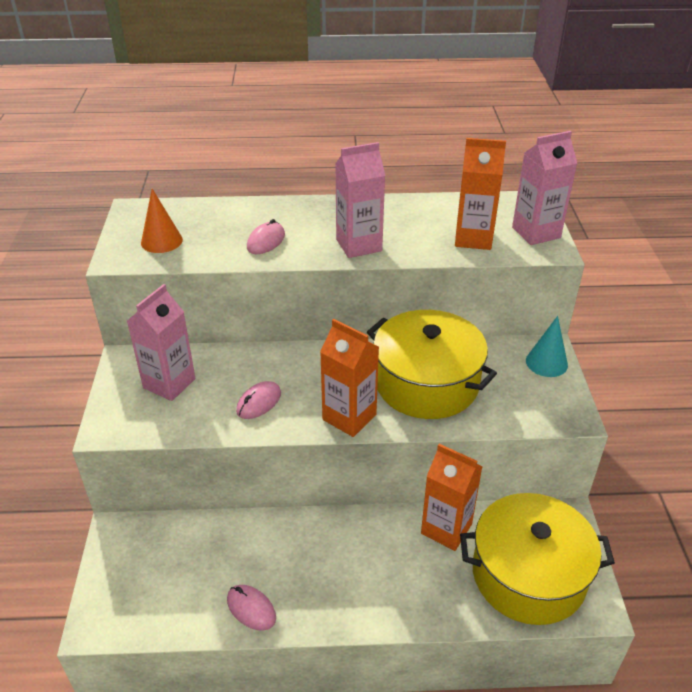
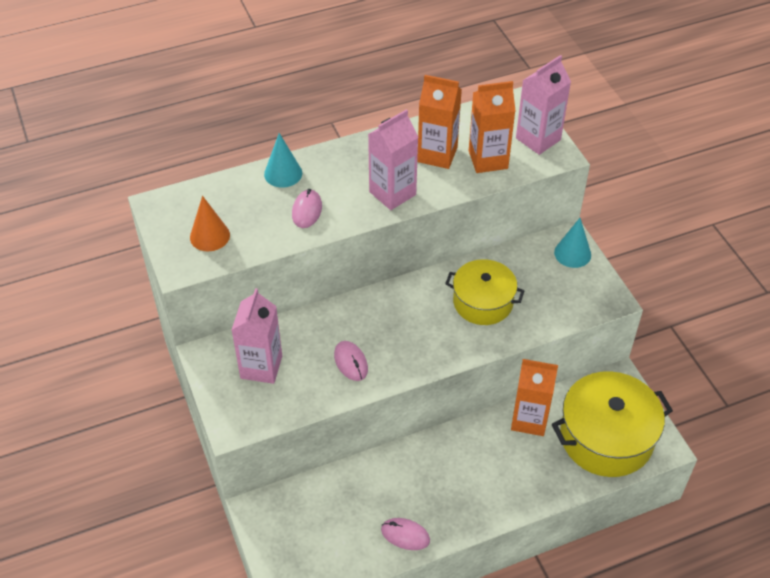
camera: 20 degrees left, 10 degrees up
(259, 402) = (351, 362): pink mouse -> pink mouse turned 45 degrees counterclockwise
(263, 209) = (283, 173): none -> turquoise cone
(349, 417) = (434, 353): orange carton -> orange carton (437, 154)
(426, 383) = (483, 302): yellow pot -> yellow pot, size x0.65

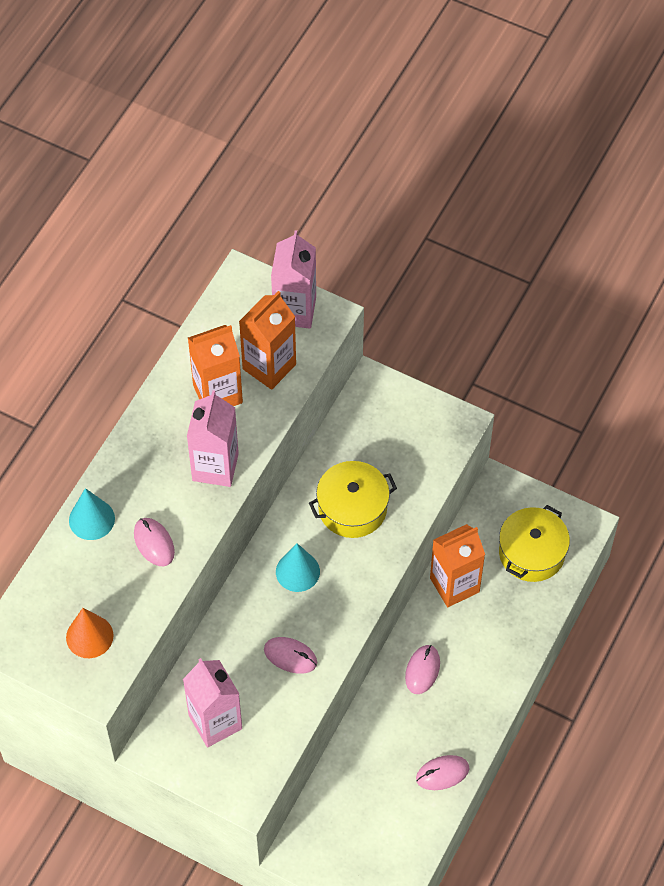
camera: 40 degrees left, 10 degrees up
(455, 457) = (422, 670): none -> pink mouse
(572, 253) = (388, 398): turquoise cone -> turquoise cone (297, 571)
(606, 437) = (531, 553): yellow pot -> yellow pot, size x0.65

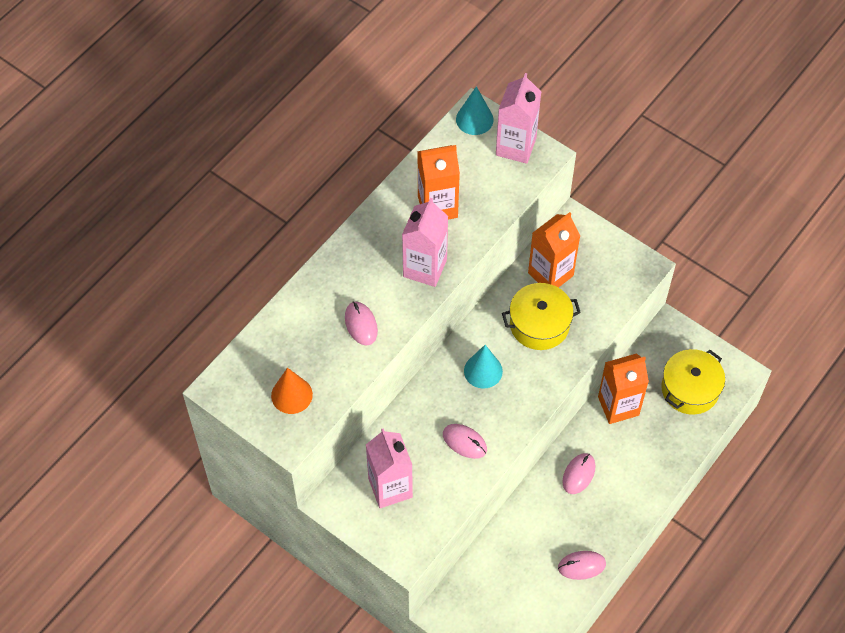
camera: 10 degrees right, 0 degrees up
(91, 519) = (311, 296): turquoise cone -> turquoise cone (474, 119)
(269, 366) = (486, 190): orange carton -> orange carton (550, 274)

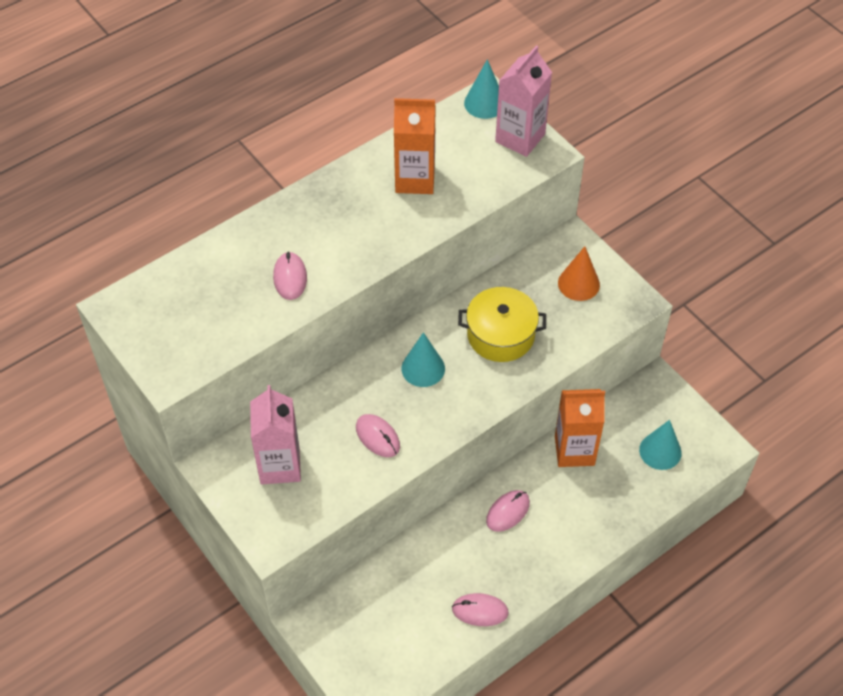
camera: 15 degrees right, 5 degrees down
(291, 395) = (189, 332): orange cone -> orange cone (578, 283)
(425, 268) = (379, 236): pink carton -> none
(550, 274) = (529, 287): orange carton -> none
(690, 389) = (660, 451): yellow pot -> turquoise cone

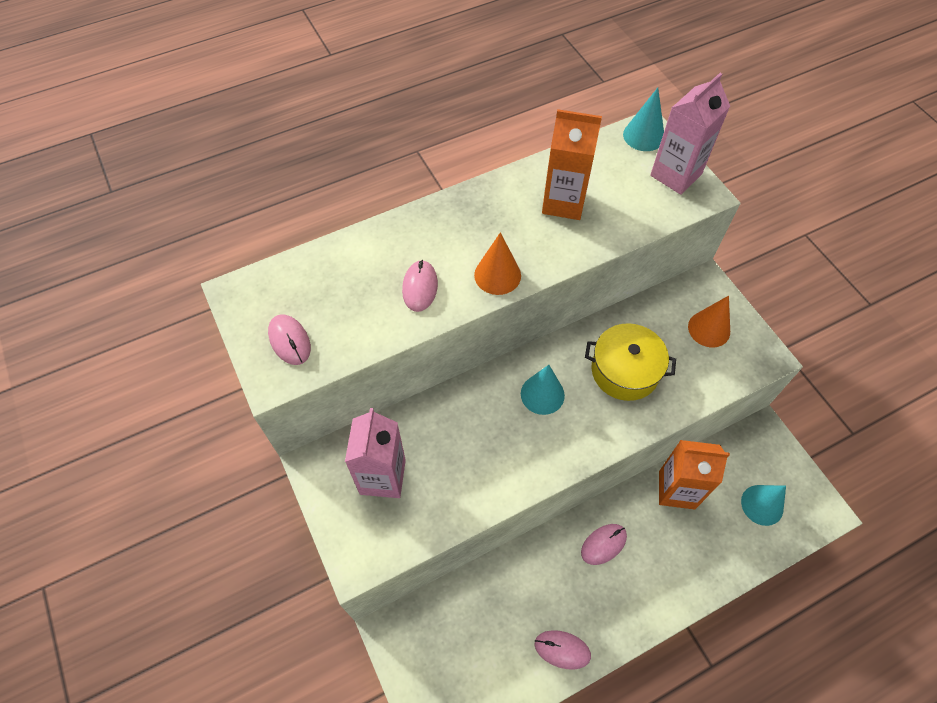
camera: 10 degrees right, 5 degrees up
(362, 256) = (497, 275): none -> orange cone
(377, 437) = (486, 461): pink mouse -> pink mouse (289, 341)

